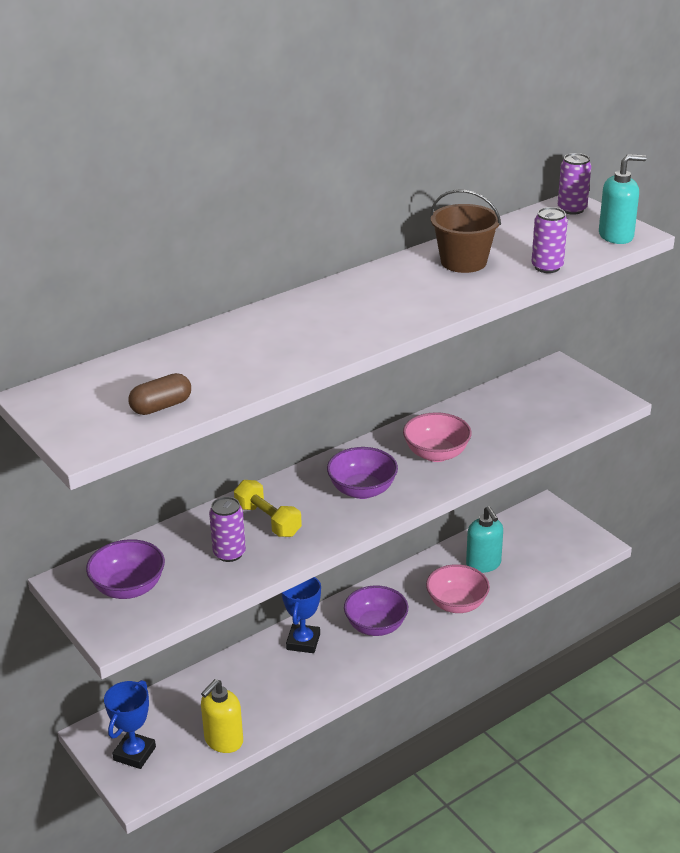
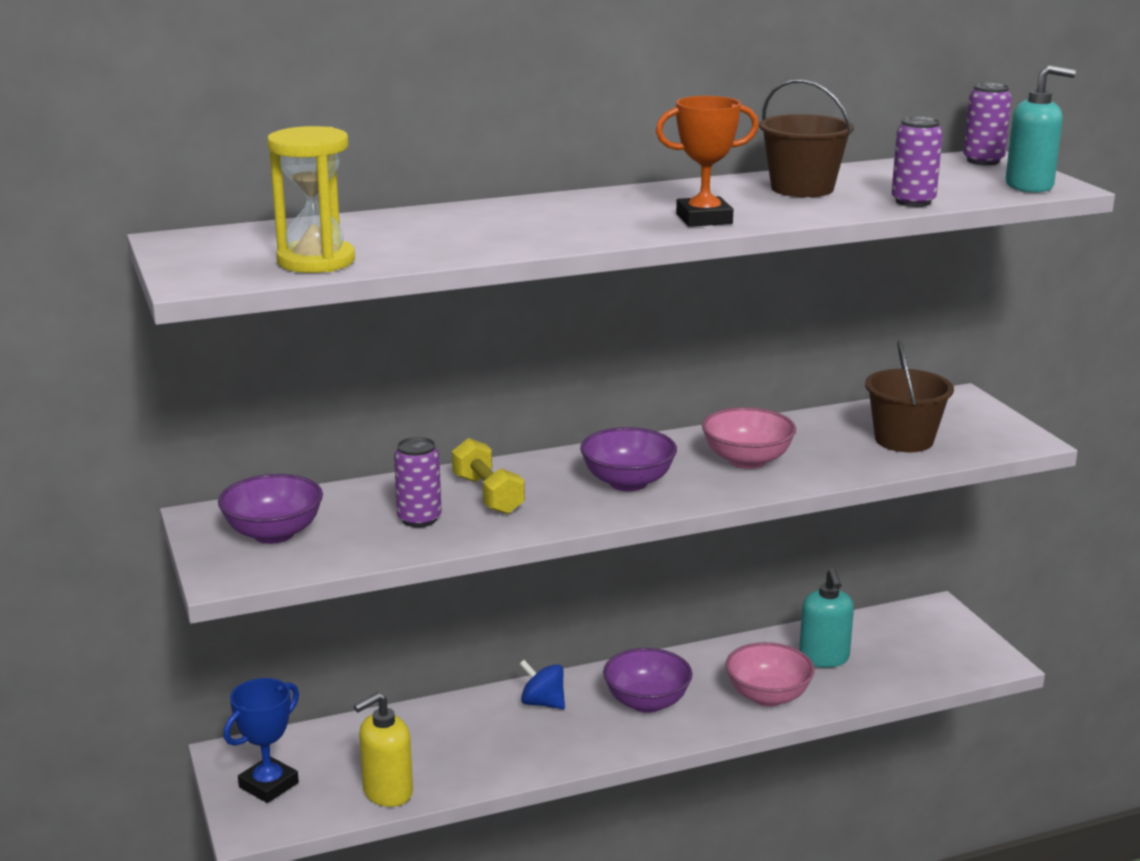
camera: 15 degrees right, 10 degrees down
(161, 406) = (316, 261): brown capsule -> yellow hourglass
(303, 642) = (543, 703): blue trophy -> blue spinning top
(413, 310) = (704, 219): none -> orange trophy
(535, 415) = (904, 440): none -> brown bucket

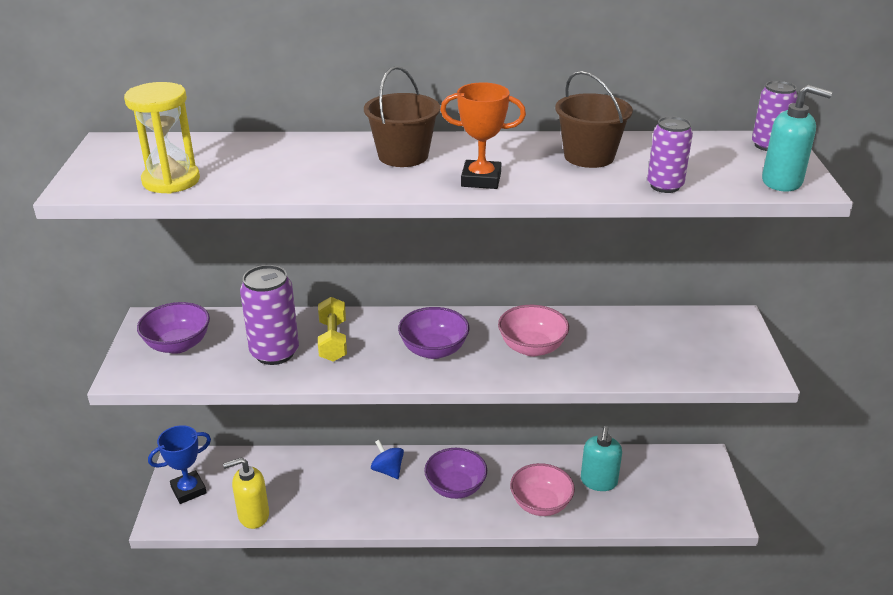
camera: 20 degrees right, 10 degrees up
(419, 519) = (274, 353): purple can -> purple can, size x1.58
(904, 440) = (663, 352): brown bucket -> brown bucket (403, 156)

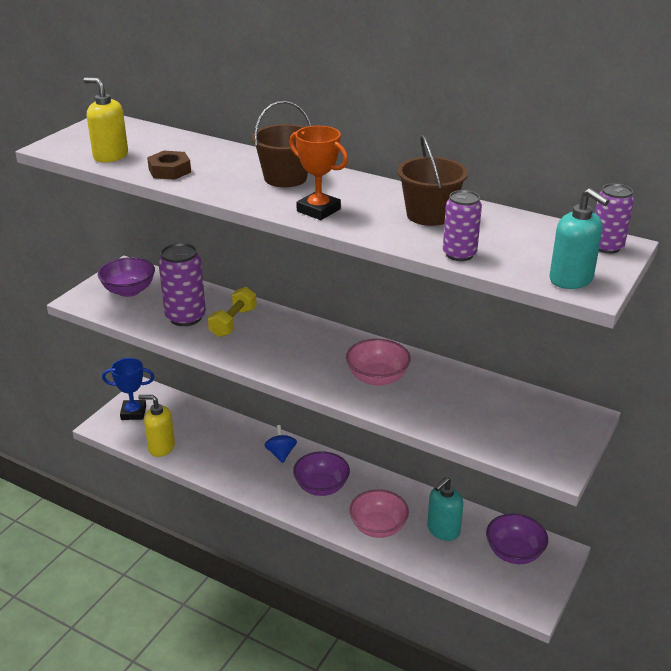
camera: 30 degrees right, 0 degrees up
(171, 180) = (110, 156): yellow hourglass -> yellow soap dispenser
(265, 179) = (169, 170): none -> brown nut
(434, 350) = (299, 354): purple bowl -> purple bowl (514, 553)

